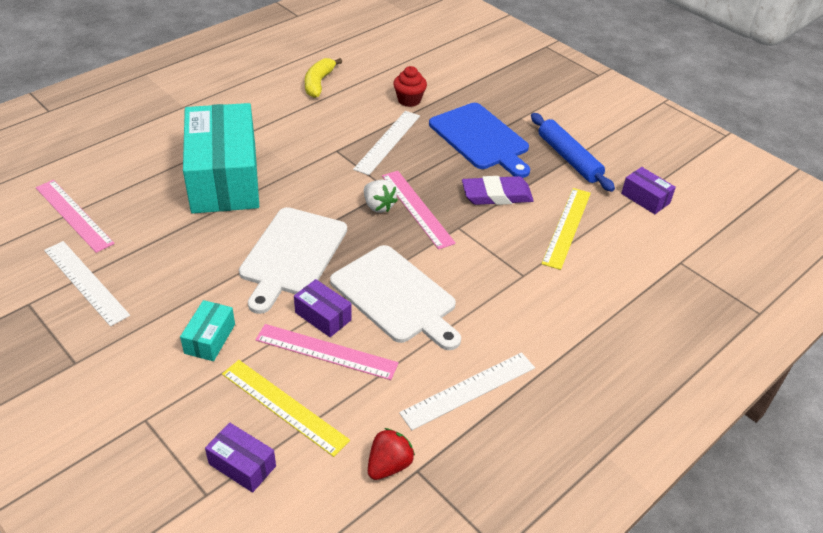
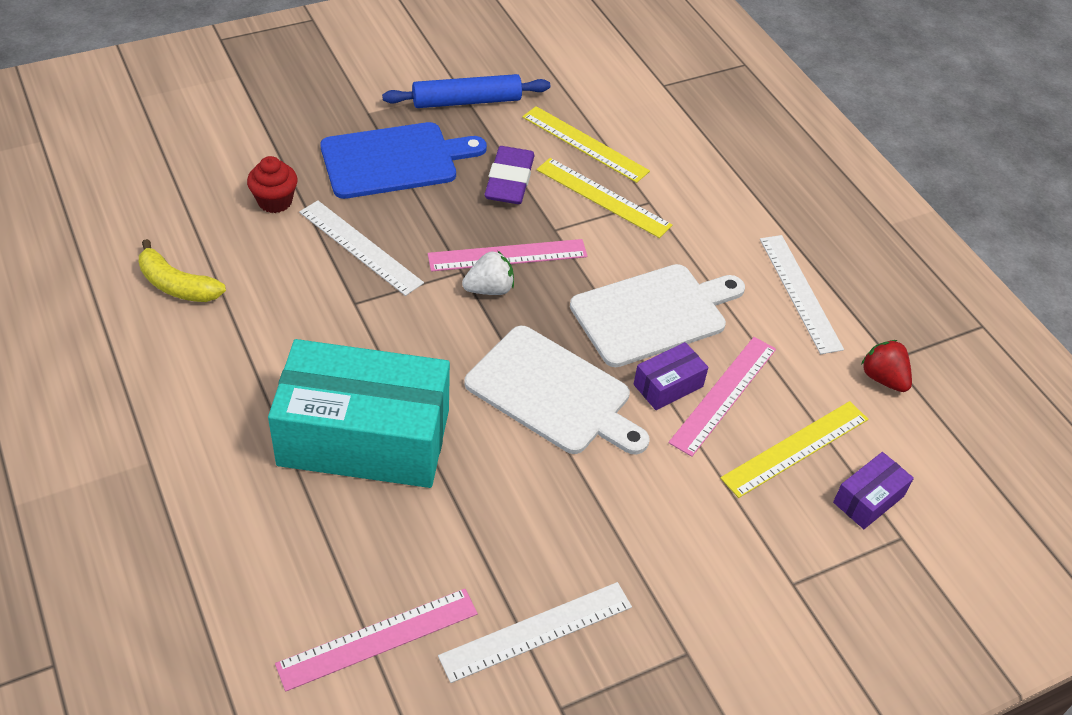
camera: 75 degrees left, 5 degrees up
(210, 339) = (678, 501): turquoise box -> none
(511, 247) = (603, 197): none -> yellow ruler
(645, 198) = (559, 71): purple box -> none

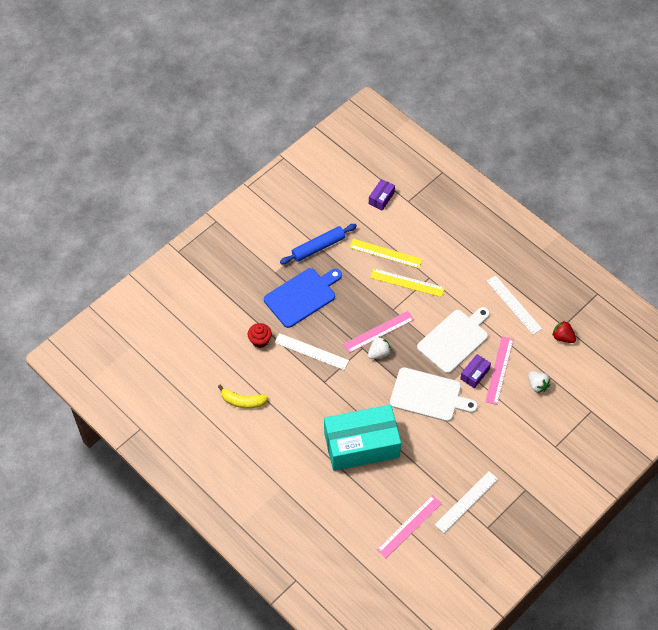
camera: 15 degrees left, 10 degrees up
(509, 180) = (360, 288): purple eraser -> none
(795, 448) = (537, 385): yellow ruler -> white strawberry
(868, 499) = (573, 398): purple box -> purple box (381, 198)

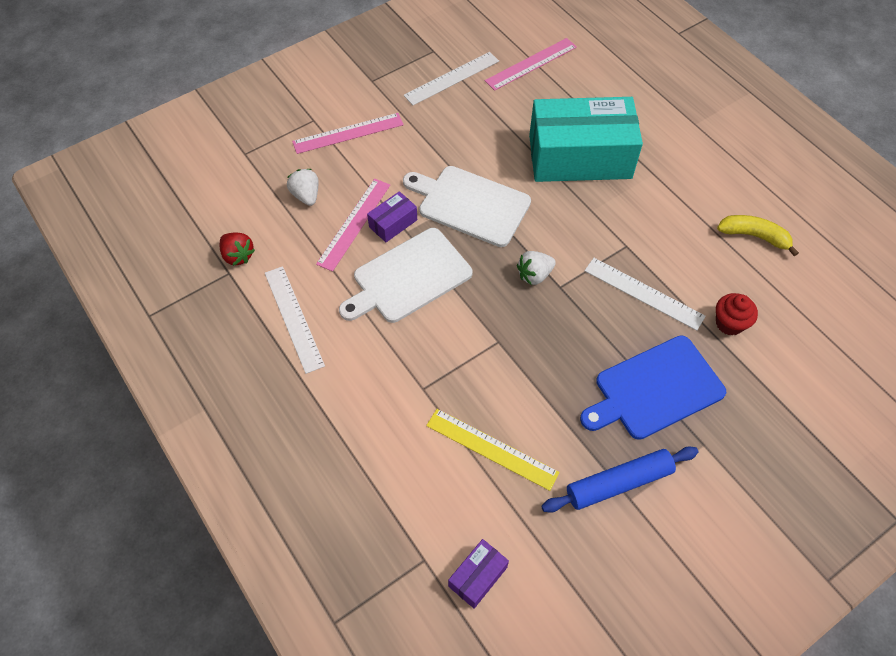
camera: 170 degrees left, 0 degrees up
(378, 332) = (529, 308): pink ruler -> pink ruler (348, 133)
(407, 282) = (464, 385): yellow ruler -> none

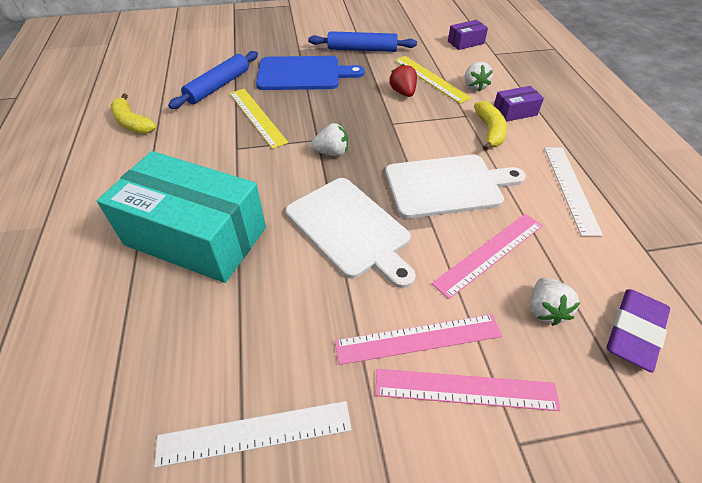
camera: 155 degrees left, 10 degrees down
(238, 256) = (636, 264): red strawberry -> red strawberry (403, 92)
(245, 202) = (634, 332): none -> purple eraser
(388, 371) = (489, 131): none -> yellow banana
(393, 223) = (444, 239): purple box -> purple box (514, 112)
(429, 454) = (474, 87): none -> white strawberry
(531, 64) = (117, 405): pink ruler -> pink ruler (418, 339)
(643, 293) = (257, 117): white ruler -> yellow ruler
(729, 323) = (218, 86): red cupcake -> blue rolling pin

